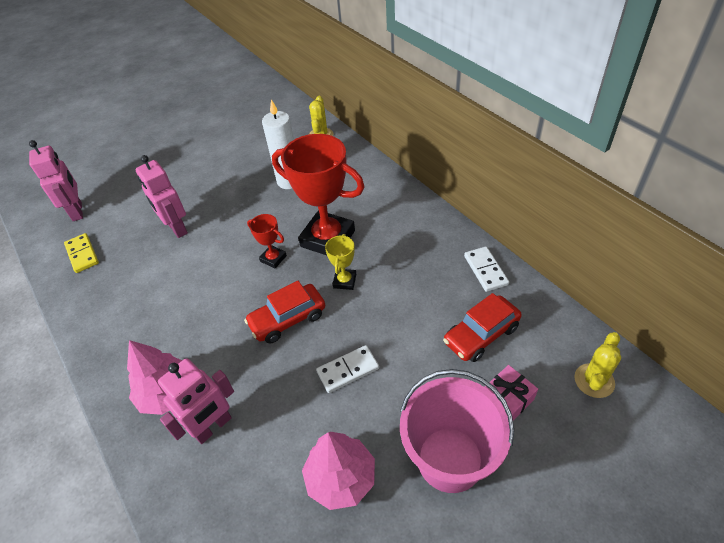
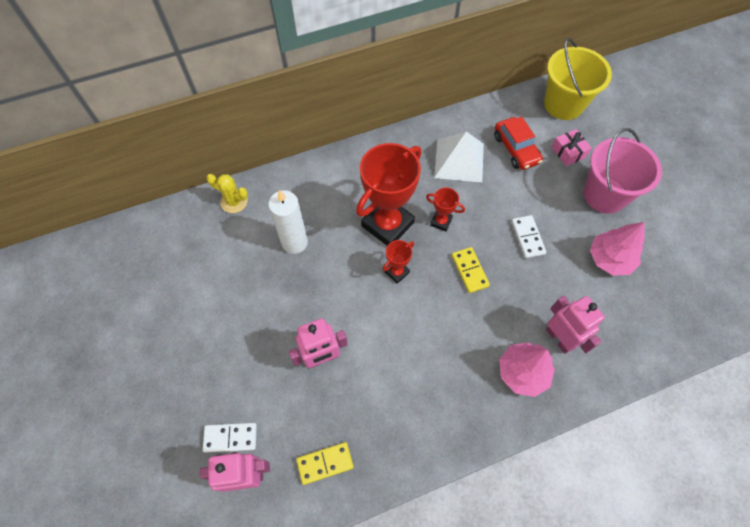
camera: 80 degrees left, 15 degrees up
(288, 319) = (469, 271): red car -> yellow domino
(344, 281) = (441, 221): yellow trophy -> red trophy
(436, 280) = (459, 160): none -> white pyramid
(485, 270) = (459, 127): white domino -> white domino (230, 437)
(594, 380) = (563, 104): yellow cactus -> yellow bucket

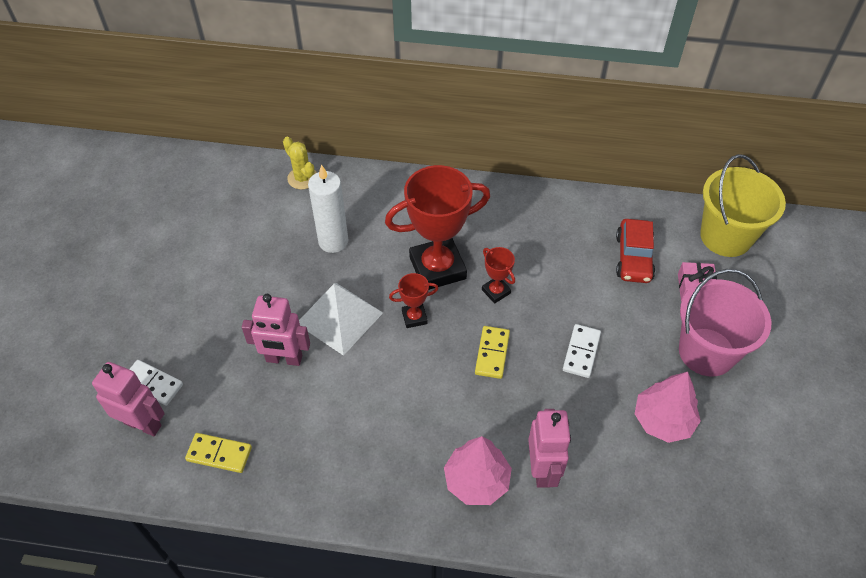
camera: 30 degrees right, 10 degrees down
(459, 160) = (560, 241): white pyramid -> white pyramid (339, 318)

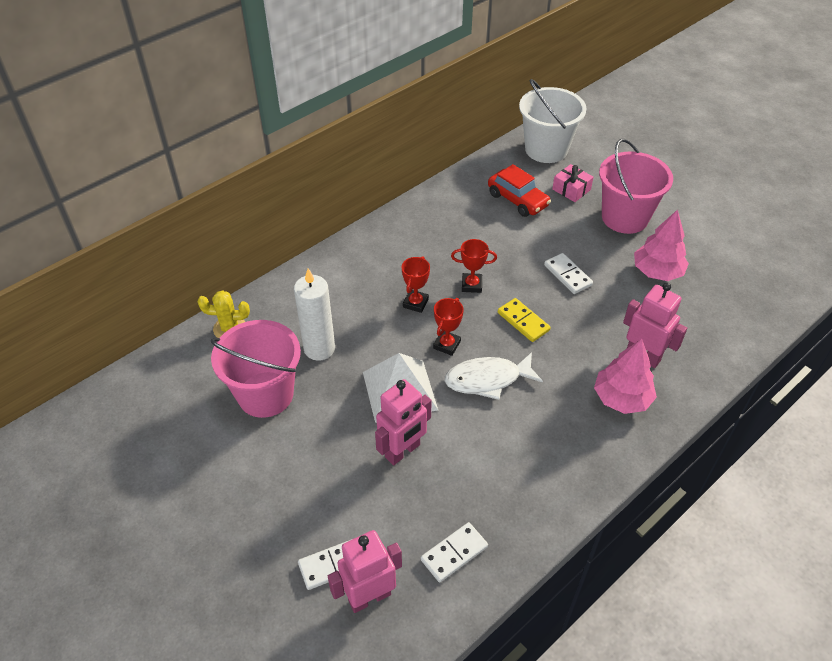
camera: 50 degrees left, 5 degrees down
(219, 454) = (454, 553): yellow domino -> white domino
(263, 241) = (265, 394): none -> pink bucket
(404, 368) = (487, 379): none -> white fish
(437, 268) = (415, 303): red trophy -> red trophy, size x0.46
(725, 236) = (546, 149): yellow bucket -> white bucket

